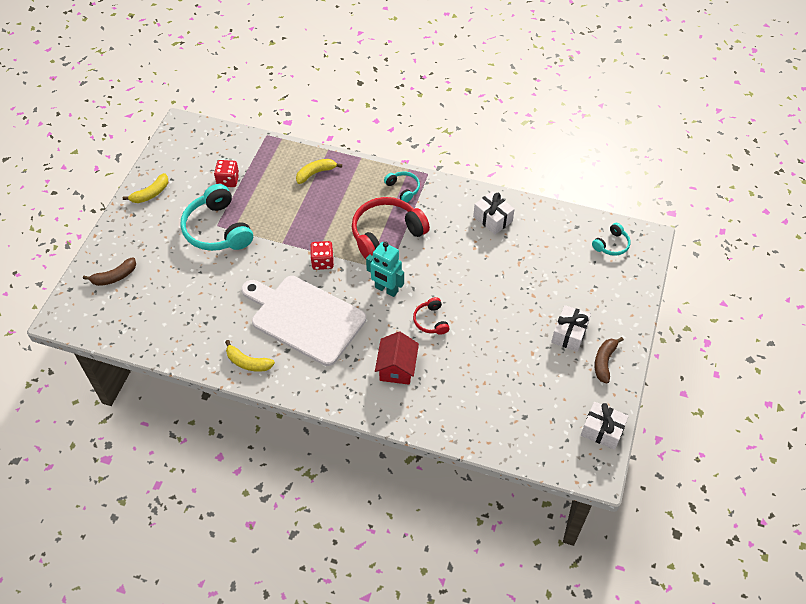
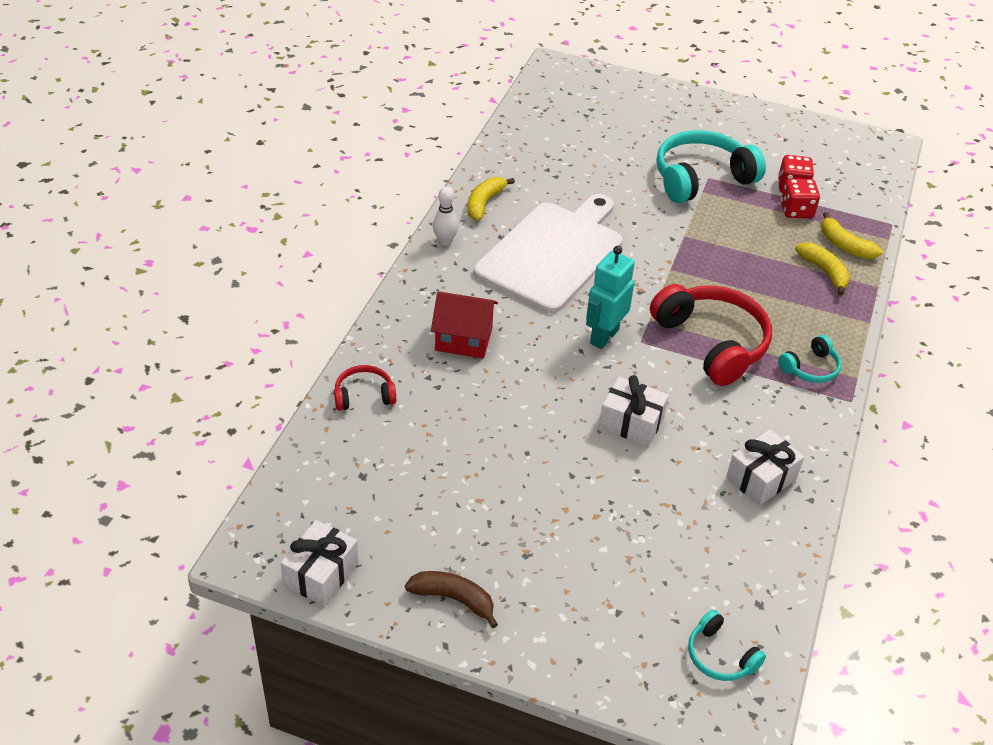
camera: 90 degrees right, 10 degrees down
(114, 277) = (617, 100): brown banana -> none
(151, 194) = (756, 123): yellow banana -> yellow banana (844, 245)
(294, 386) = (445, 241): none -> white bowling pin
(322, 262) = (652, 273): red dice -> red dice (796, 211)
(431, 321) = (545, 382): red headphones -> red headphones (364, 395)
(569, 334) = (514, 556): white gift -> white gift (631, 423)

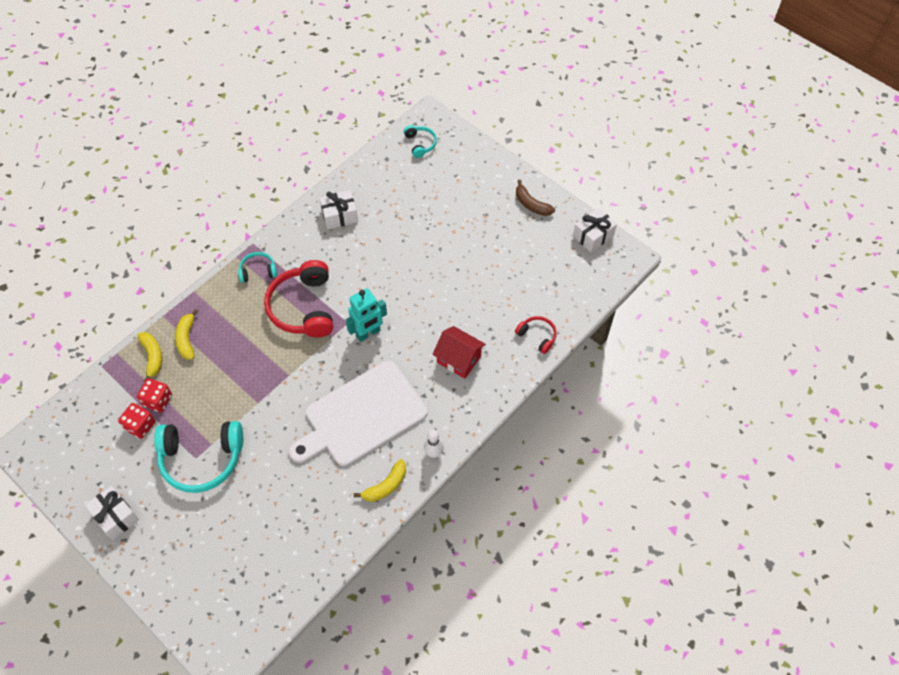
camera: 155 degrees left, 15 degrees up
(364, 395) = (537, 336): red headphones -> red headphones turned 150 degrees counterclockwise
(631, 423) = (388, 269): white gift -> white gift (116, 516)

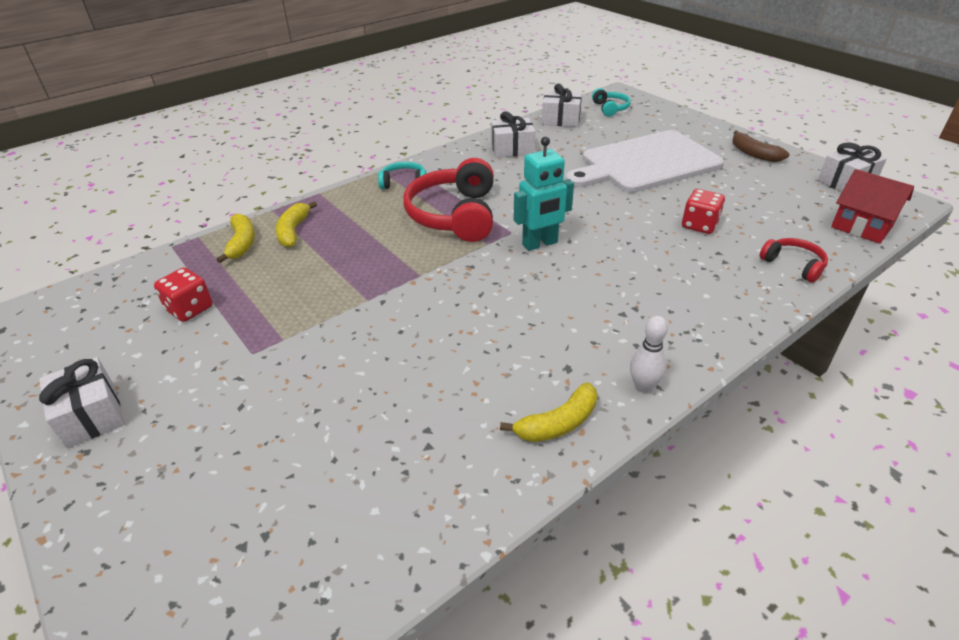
camera: 10 degrees right, 20 degrees down
(158, 400) = (227, 285): red dice -> red dice (699, 225)
(201, 459) = (261, 355): turquoise headphones -> none
(362, 416) = (523, 328): white cutting board -> white cutting board (646, 163)
(378, 166) = (561, 120): none -> white gift
(459, 359) = (675, 279): red house -> red house (862, 226)

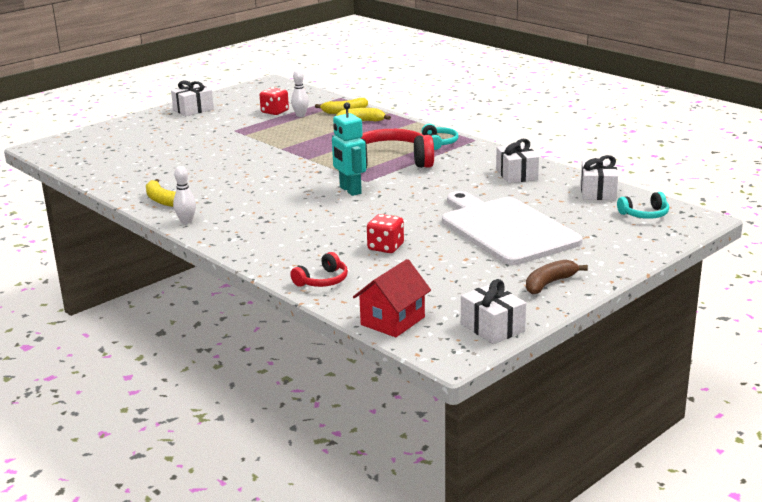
camera: 85 degrees right, 15 degrees down
(227, 282) = (300, 115): none -> white bowling pin

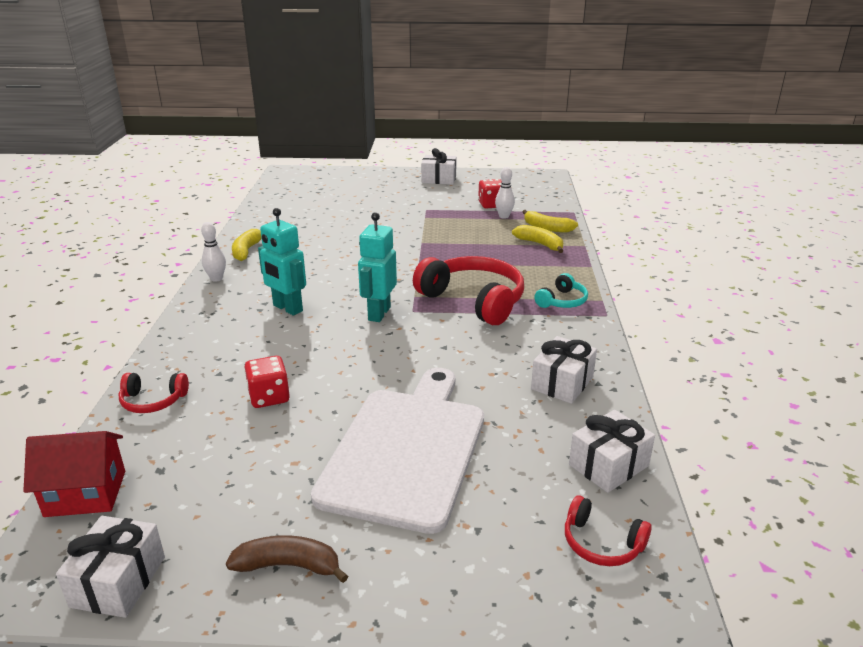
camera: 45 degrees right, 5 degrees up
(284, 212) = (287, 308): none -> turquoise robot
(645, 214) = (601, 543): turquoise headphones -> red headphones

